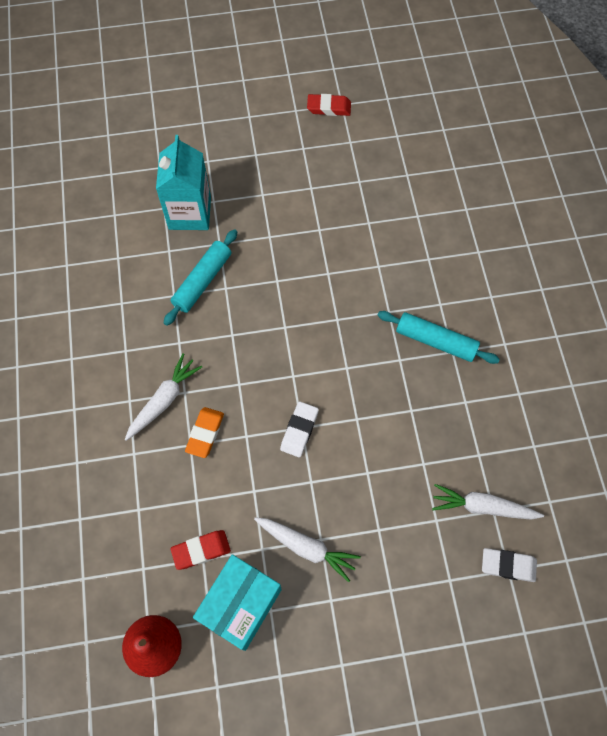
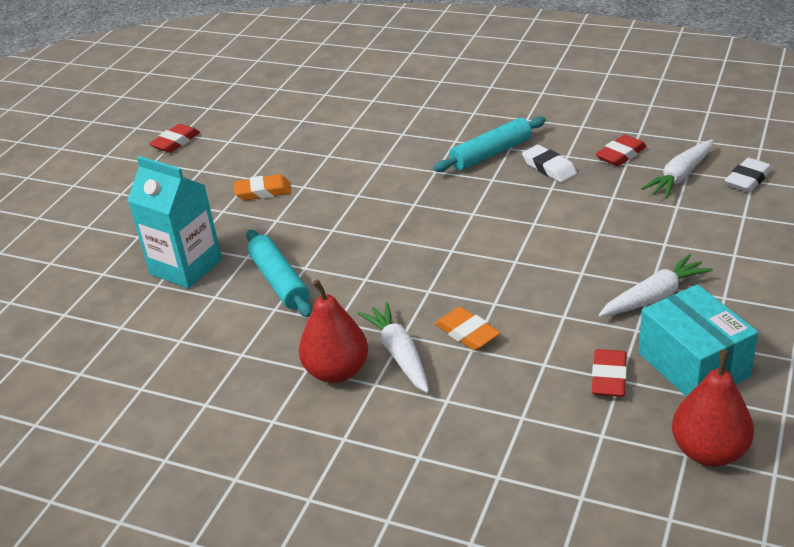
camera: 55 degrees left, 30 degrees down
(130, 370) = (337, 371): none -> red pear
(298, 206) = (263, 192): none -> orange eraser
(299, 430) = (517, 263): white eraser -> white eraser (549, 167)
(490, 445) = (621, 155): none -> red eraser

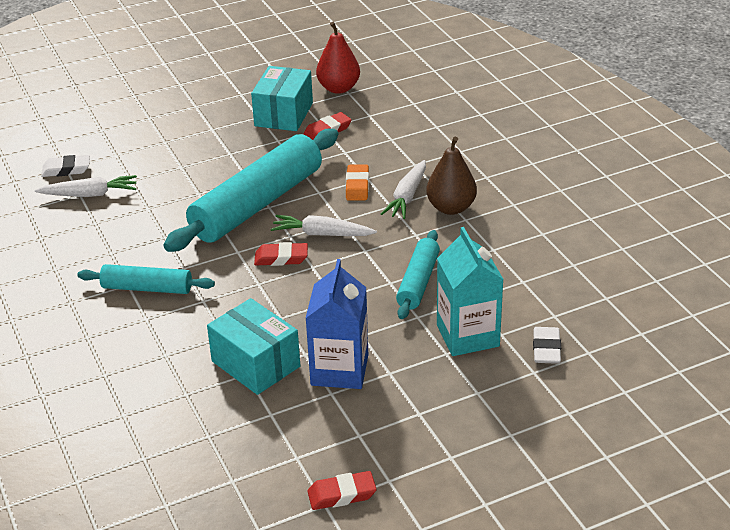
camera: 140 degrees left, 0 degrees up
(263, 192) = (339, 370): orange eraser -> blue carton
(330, 162) = (255, 364): none -> turquoise box
(337, 371) = (451, 208): red pear -> brown pear
(528, 256) = (257, 204): none -> turquoise rolling pin
(549, 167) = (138, 251): white eraser -> white eraser (546, 349)
(621, 155) = (84, 230): red eraser -> red eraser (281, 258)
(654, 297) = (241, 147): white carrot -> white carrot (322, 234)

